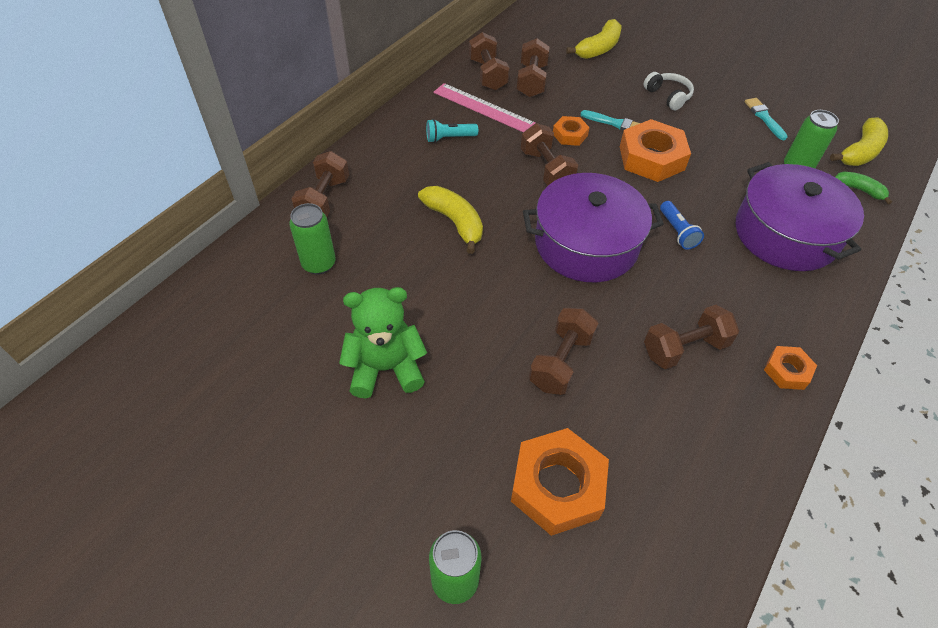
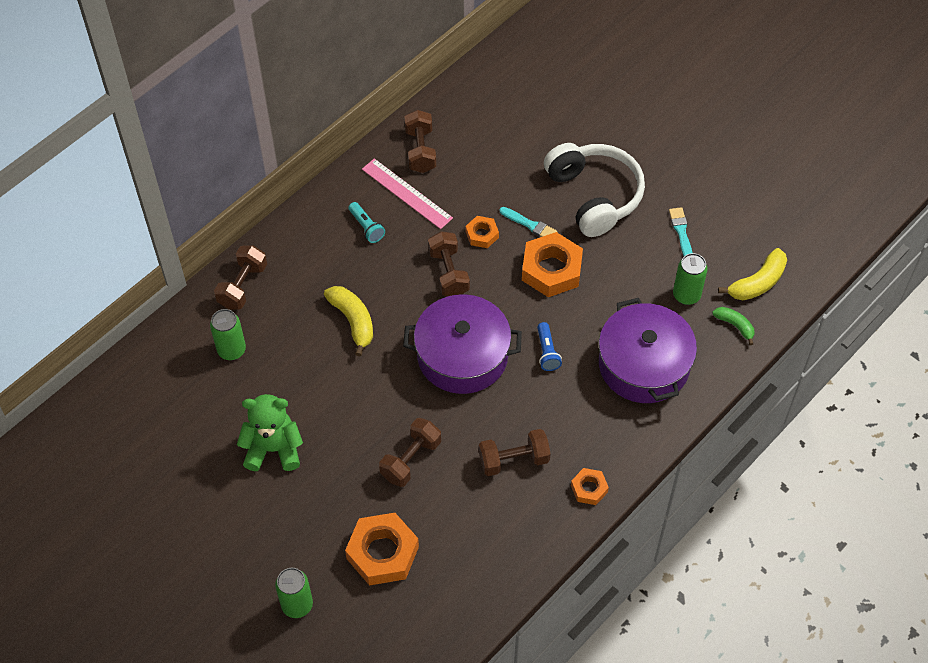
camera: 10 degrees right, 5 degrees up
(449, 138) = (366, 227): turquoise flashlight -> turquoise flashlight turned 120 degrees counterclockwise
(531, 81) = (462, 163): brown dumbbell -> none
(598, 48) = (544, 124): yellow banana -> none
(668, 96) = (594, 196): white headphones -> white headphones, size x2.14

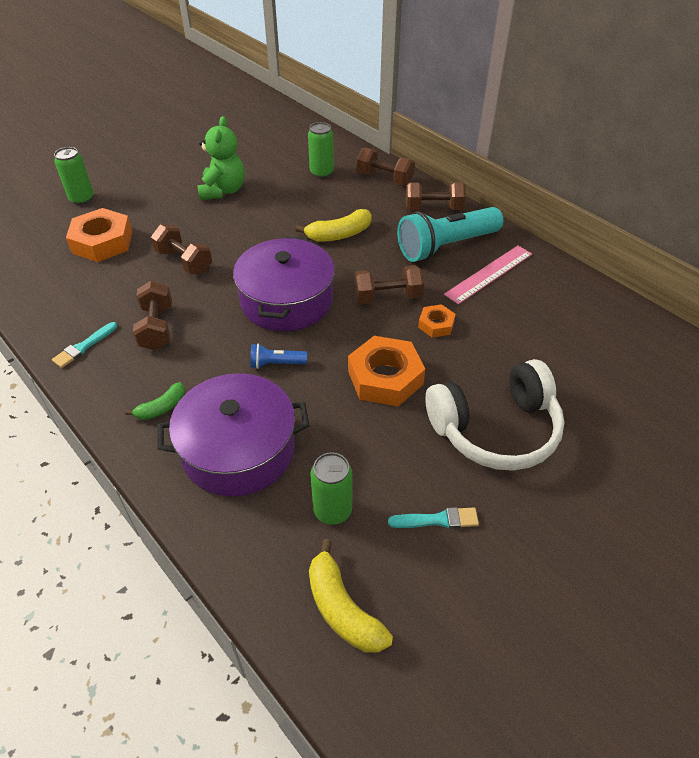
camera: 95 degrees right, 10 degrees down
(366, 227) = (446, 246): turquoise flashlight -> turquoise flashlight, size x2.25
(420, 150) = (547, 286): brown dumbbell -> brown dumbbell (433, 208)
(530, 225) = (449, 364): turquoise brush -> turquoise brush (84, 347)
(589, 488) = (100, 382): orange nut -> none
(735, 326) = (274, 564): green banana -> green banana (161, 408)

